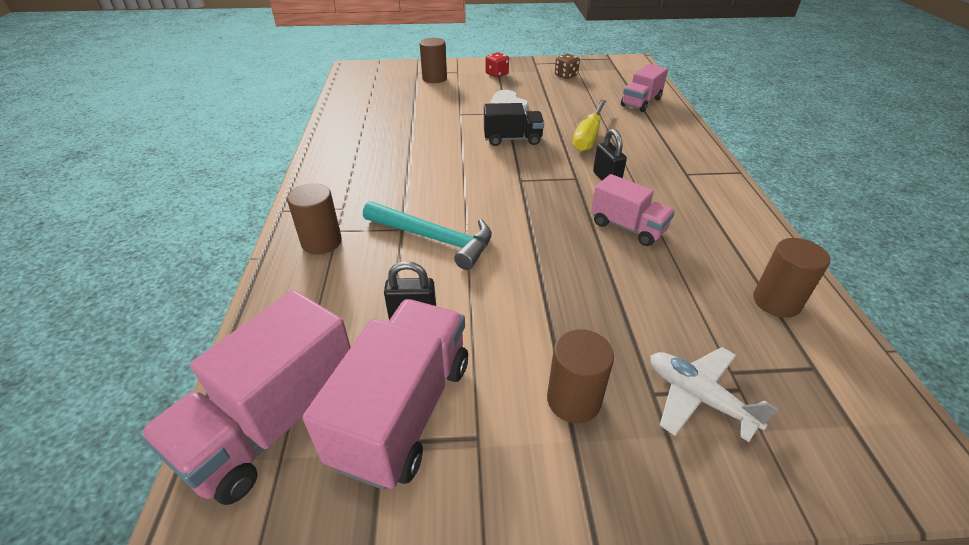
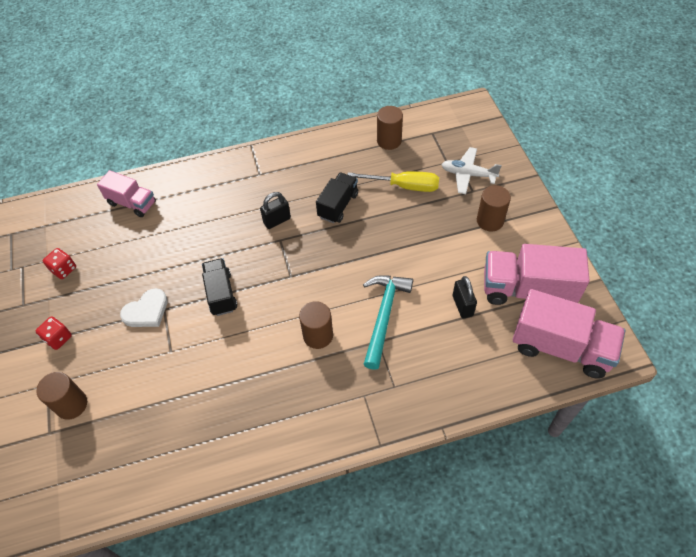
camera: 100 degrees left, 15 degrees up
(321, 242) = (411, 391): brown cylinder -> brown cylinder (318, 335)
(566, 75) = (64, 269): brown dice -> red dice
(588, 137) = (208, 237): yellow screwdriver -> yellow screwdriver (404, 186)
(627, 227) = (338, 205): pink truck -> black truck
(698, 397) = (468, 174): white plane -> white plane turned 75 degrees clockwise

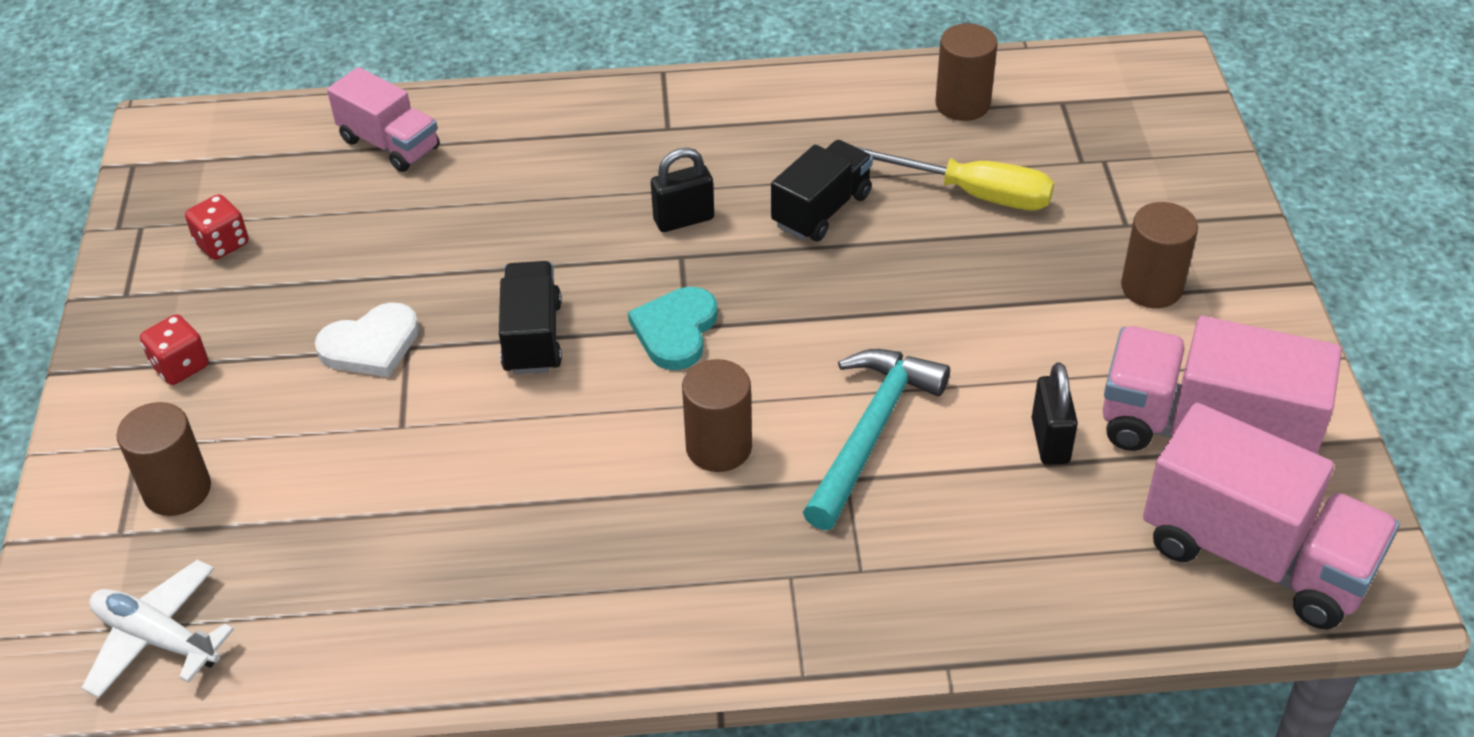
camera: 10 degrees right, 10 degrees down
(285, 279) = (675, 331): none -> turquoise heart
(468, 174) = (1123, 192): white plane -> white plane (157, 638)

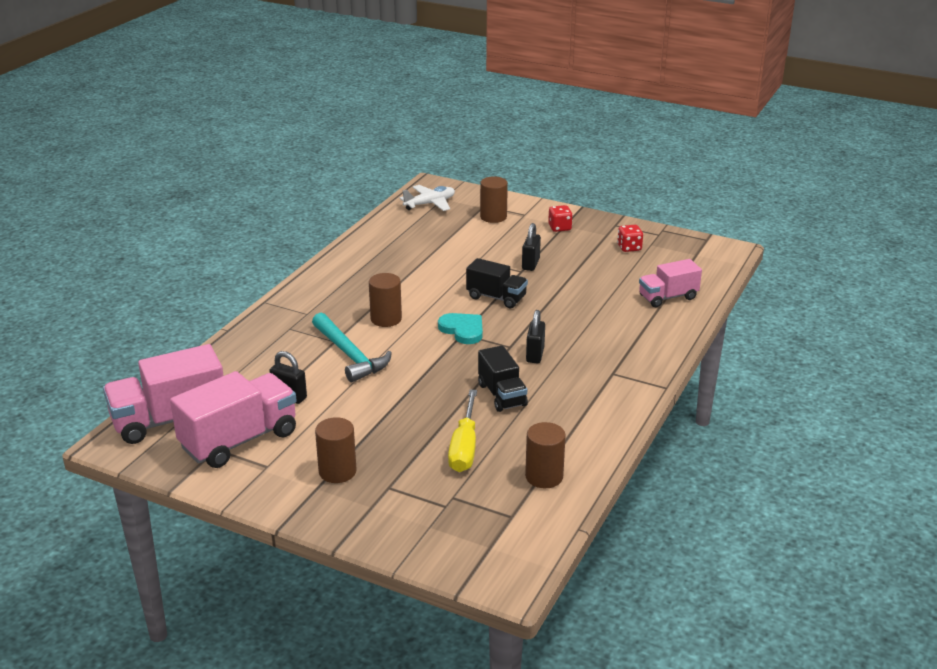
camera: 120 degrees right, 15 degrees down
(371, 345) = (530, 264): white heart -> black padlock
(975, 194) = (464, 447): yellow screwdriver -> yellow screwdriver turned 45 degrees counterclockwise

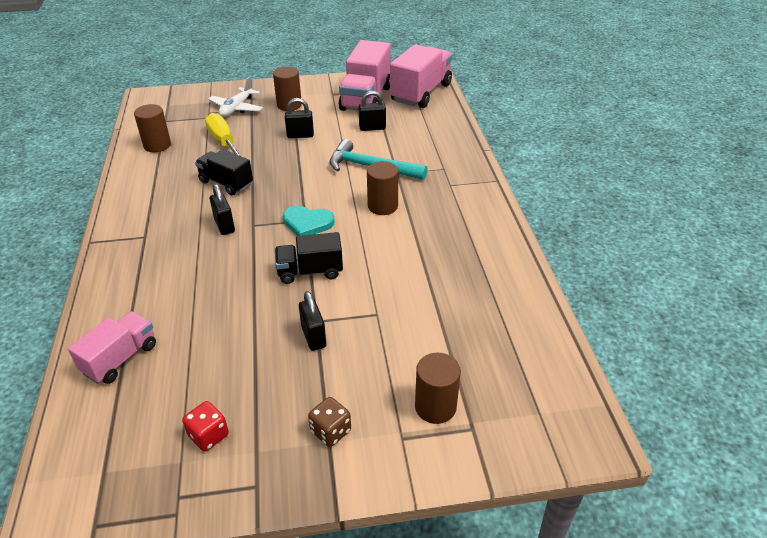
camera: 145 degrees right, 10 degrees up
(373, 420) = (300, 135): none -> black padlock
(430, 204) = (540, 390): white plane -> white plane (236, 108)
(559, 228) = (330, 431): red dice -> brown dice

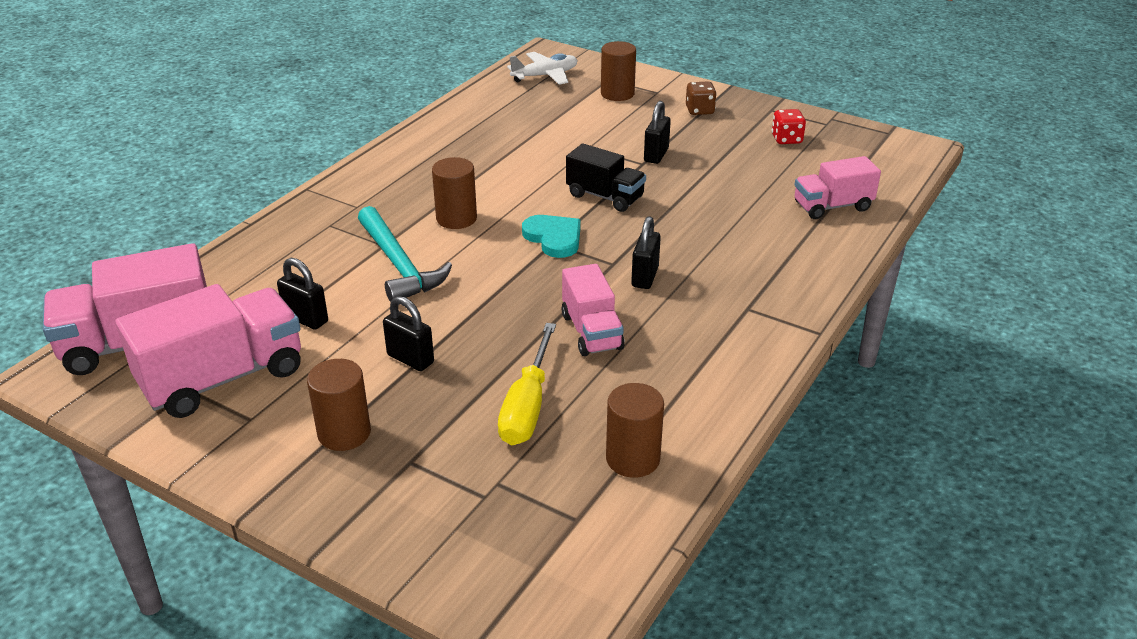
camera: 140 degrees left, 5 degrees down
(226, 183) = (591, 332): black truck -> pink truck
(236, 108) = (430, 477): white plane -> white plane (545, 76)

